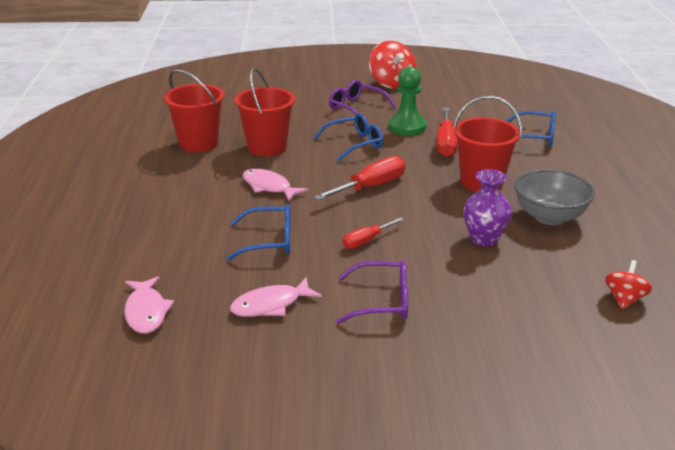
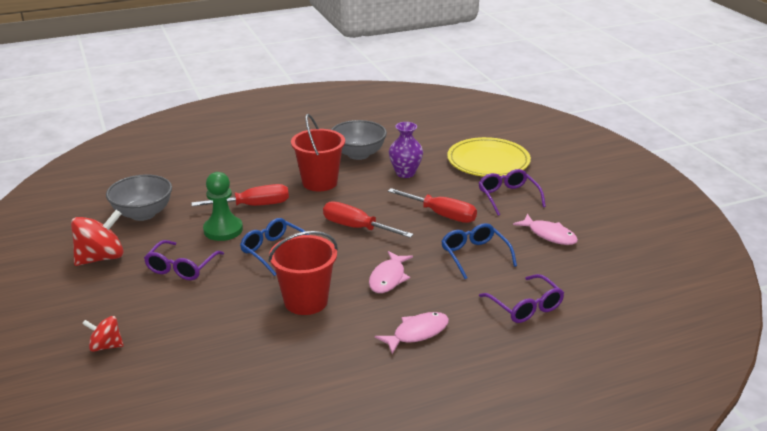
camera: 110 degrees left, 0 degrees up
(146, 312) = (605, 283): pink fish -> pink fish (417, 333)
(159, 246) = (525, 307): none -> purple glasses
(198, 143) = (319, 351): red bucket -> none
(366, 241) = (441, 215): red screwdriver -> red screwdriver, size x1.63
(455, 99) = (143, 214): none -> grey bowl
(496, 315) = (488, 161): none -> yellow plate
(535, 137) = (223, 168): blue glasses -> none
(624, 299) = (440, 129): red spinning top -> red spinning top (106, 346)

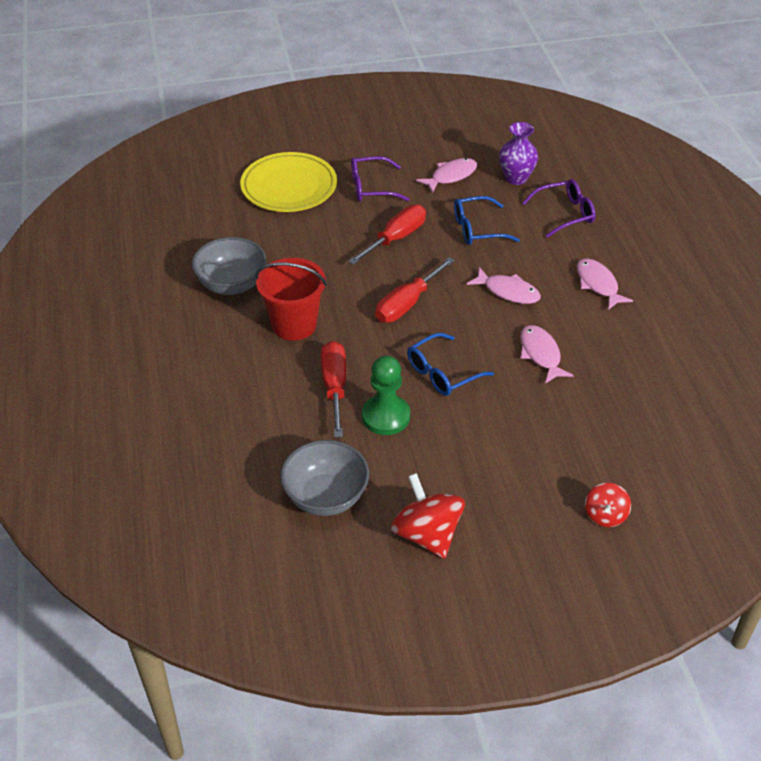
camera: 80 degrees left, 15 degrees up
(181, 267) = (462, 454): purple glasses -> none
(306, 301) = (540, 354): red bucket -> pink fish
(405, 173) = (294, 252): purple vase -> purple vase (516, 178)

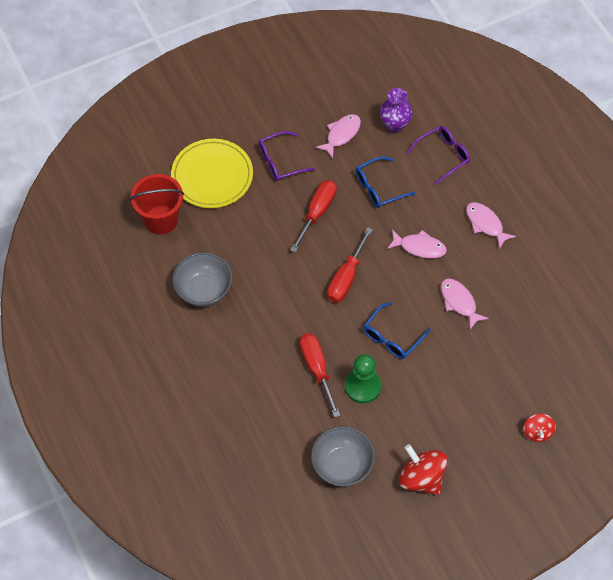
camera: 15 degrees left, 15 degrees up
(294, 325) = (266, 318): red bucket -> red bucket (161, 220)

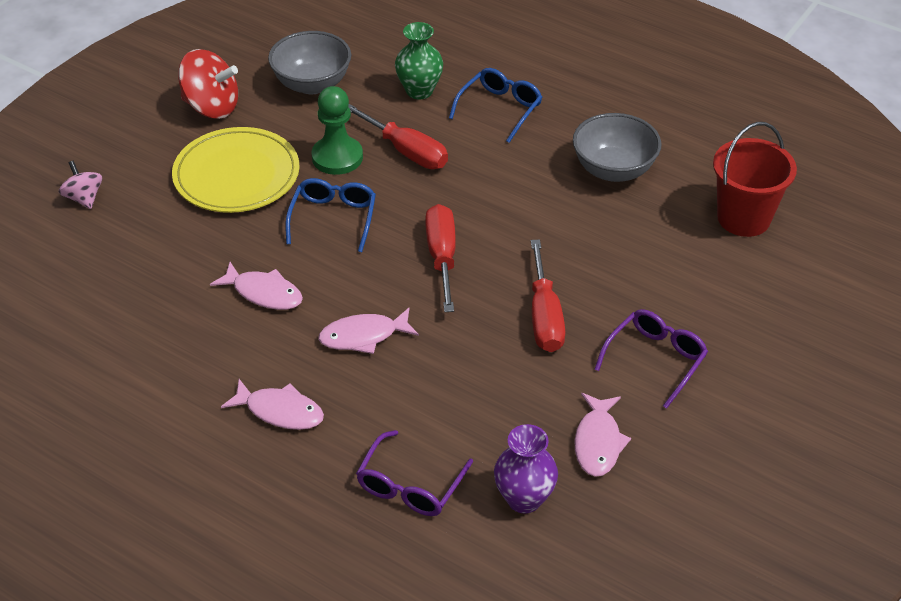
camera: 150 degrees right, 15 degrees down
(212, 176) = (732, 297): yellow plate -> yellow plate (236, 175)
(275, 420) = (419, 91): none -> green vase
(378, 188) = (480, 389): blue glasses -> blue glasses (500, 109)
(537, 432) = (84, 198): red spinning top -> pink spinning top

